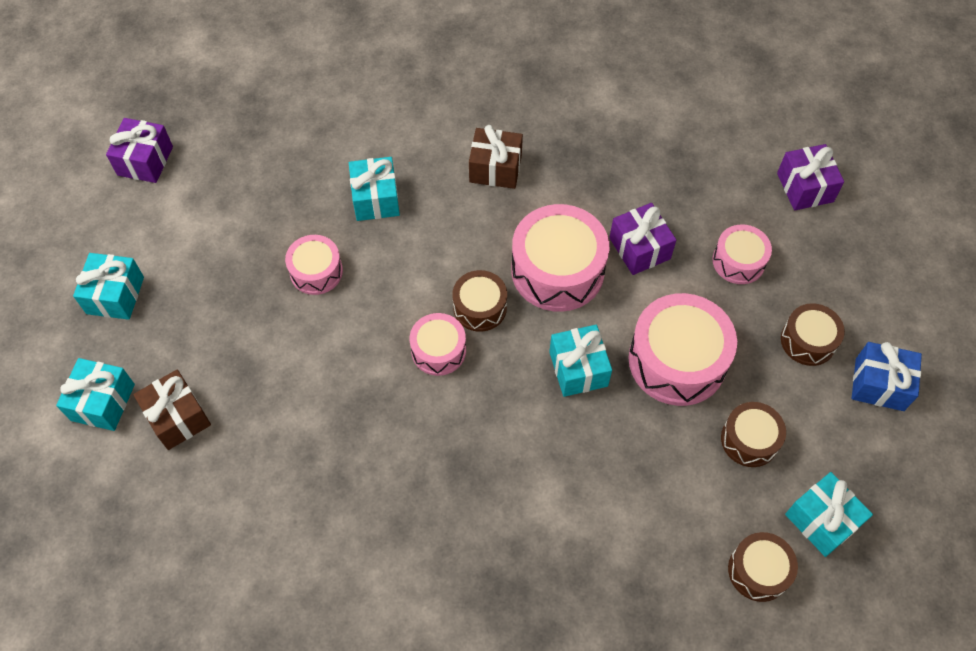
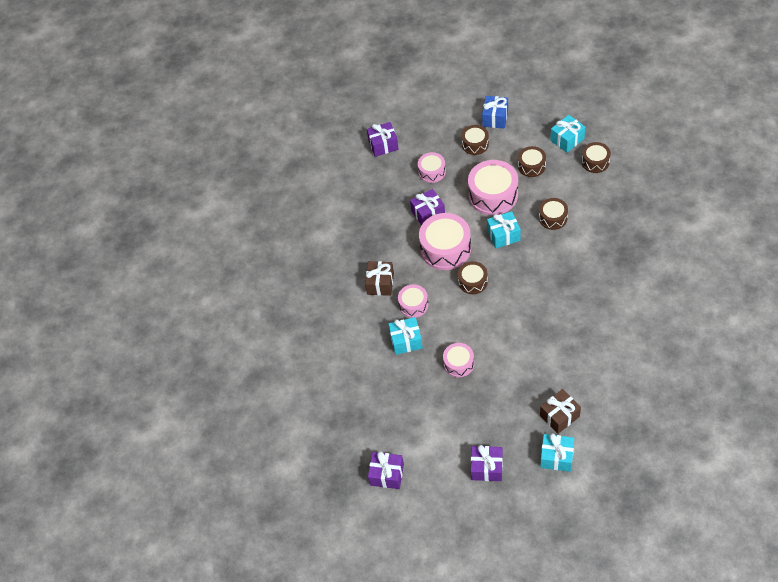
camera: 85 degrees left, 5 degrees down
(115, 295) = (487, 468): turquoise gift -> purple gift
(438, 350) = (501, 297): pink drum -> pink drum (413, 305)
(613, 463) = (553, 218): none -> brown drum

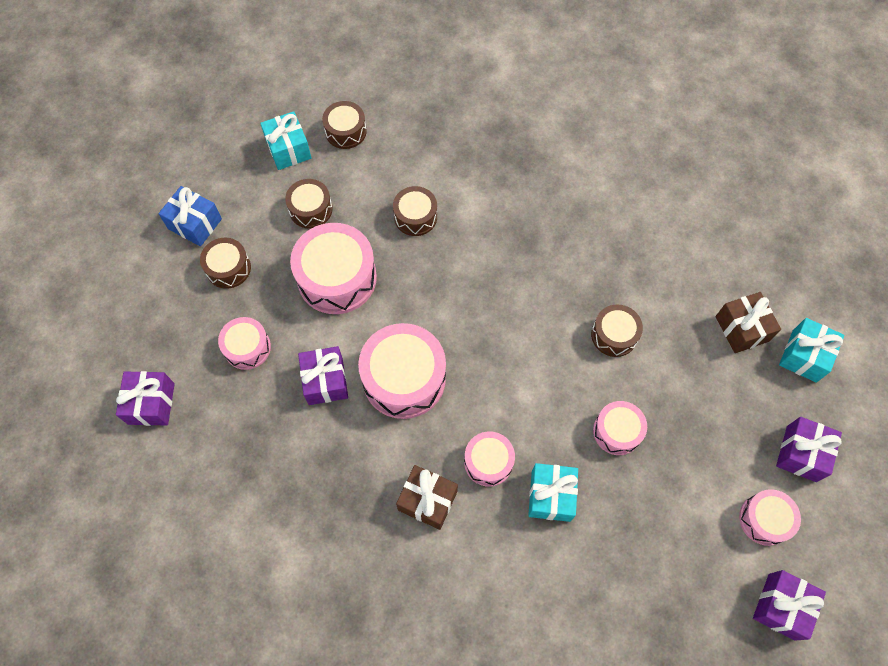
camera: 80 degrees left, 10 degrees up
(435, 455) = (764, 519): none -> pink drum
(473, 281) = (480, 361): brown drum -> brown drum (614, 335)
(503, 235) = (416, 290): turquoise gift -> none

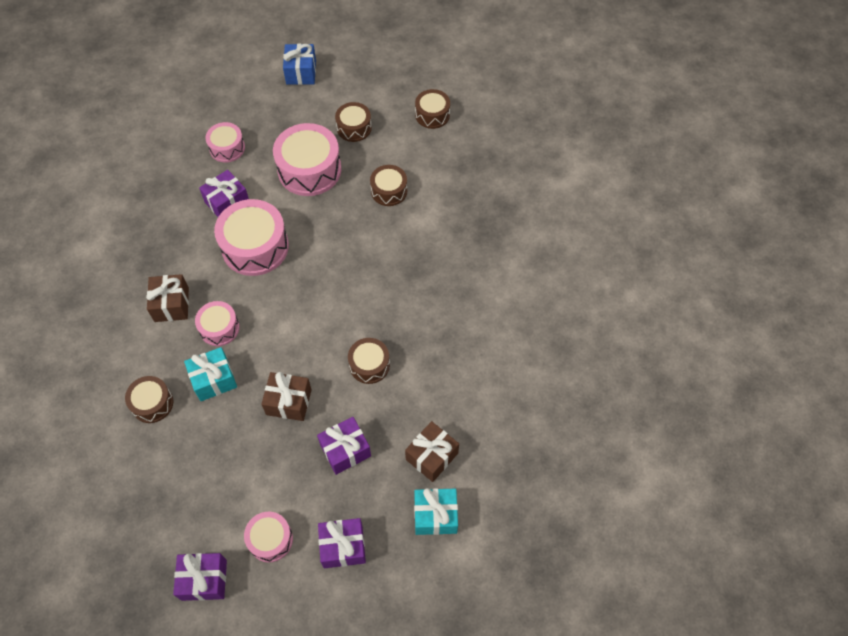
camera: 60 degrees right, 5 degrees down
(151, 403) = (160, 120): purple gift -> purple gift (345, 450)
(228, 268) = (279, 107): brown drum -> brown drum (152, 403)
(288, 149) = (394, 91): turquoise gift -> none
(617, 431) = (289, 402): pink drum -> brown gift

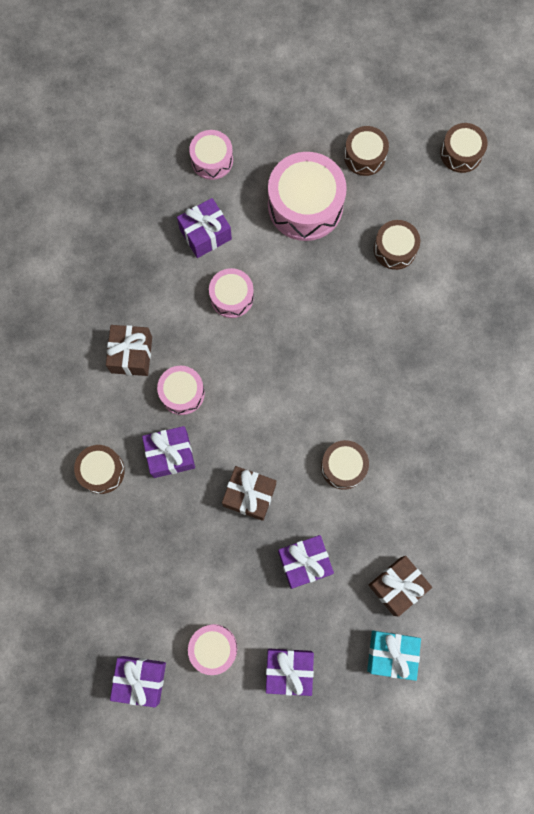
camera: 10 degrees right, 15 degrees up
(214, 380) = (170, 455): turquoise gift -> purple gift
(255, 247) = (232, 297): pink drum -> pink drum, size x0.57
(301, 72) = (310, 68): blue gift -> none

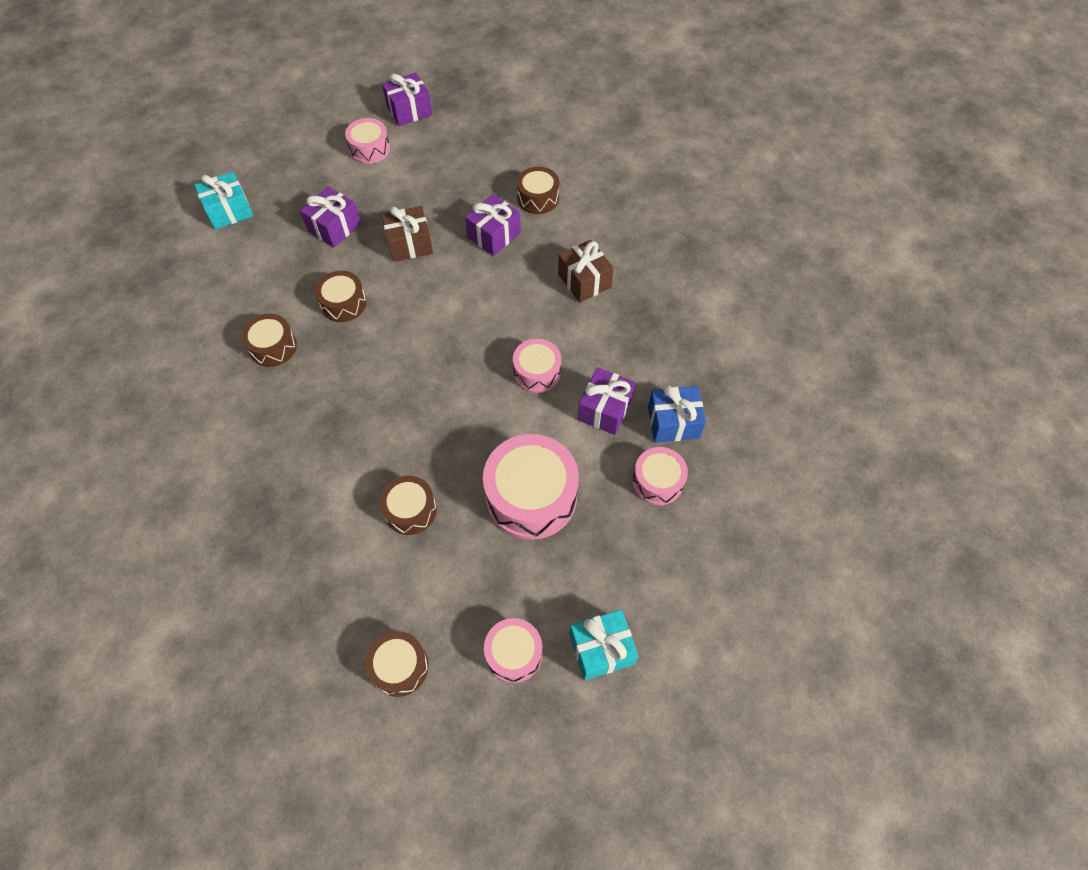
camera: 145 degrees right, 15 degrees down
(165, 193) = (673, 422): none -> blue gift
(182, 393) = (519, 279): pink drum -> pink drum (514, 653)
(289, 670) = (304, 165): purple gift -> none
(331, 86) = (601, 649): none -> turquoise gift
(364, 156) = (506, 589): brown drum -> brown drum (273, 347)
(397, 586) = (248, 251): brown gift -> none

